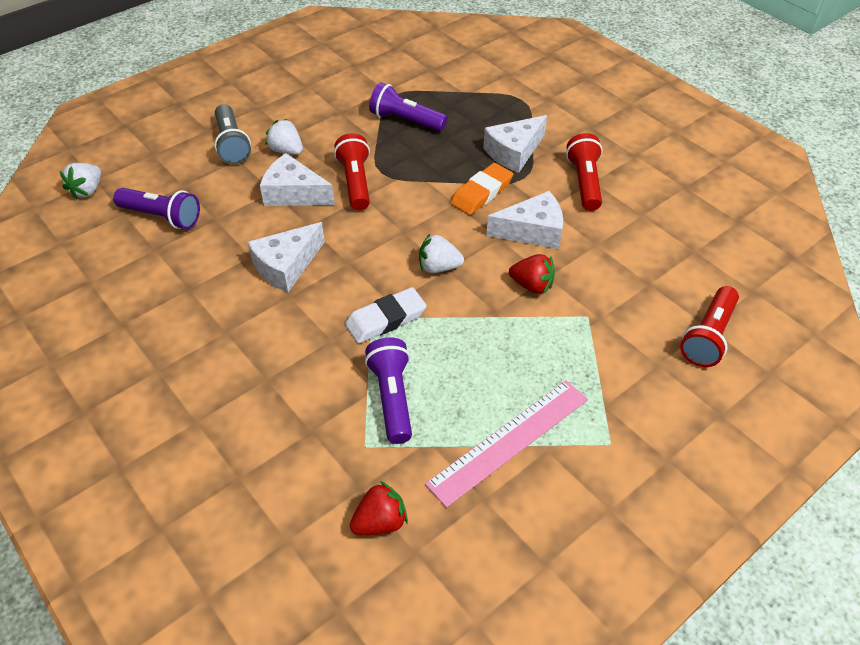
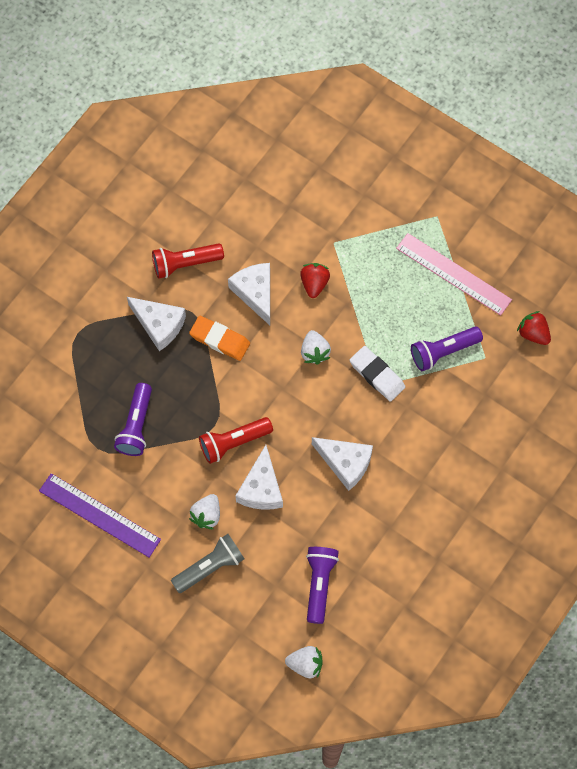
camera: 105 degrees left, 20 degrees up
(325, 86) = (99, 515): none -> purple ruler
(708, 336) = (329, 165): red flashlight -> none

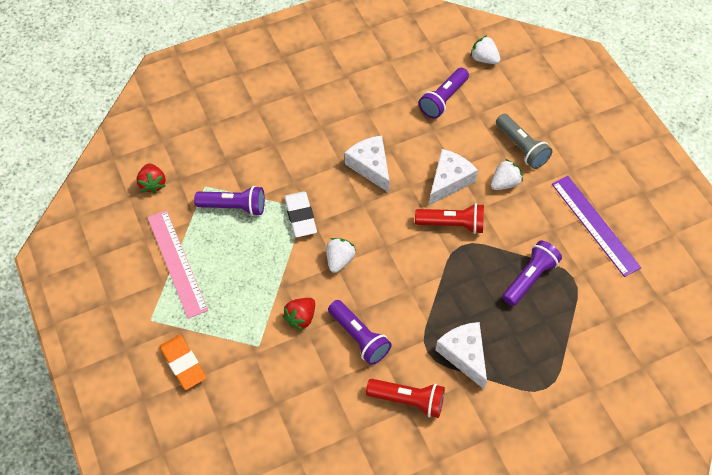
camera: 150 degrees left, 10 degrees down
(210, 567) = (521, 148): grey flashlight -> grey flashlight turned 120 degrees counterclockwise
(220, 339) = (415, 313): orange eraser -> orange eraser (183, 364)
(255, 293) = (359, 337): white cheese -> purple flashlight

